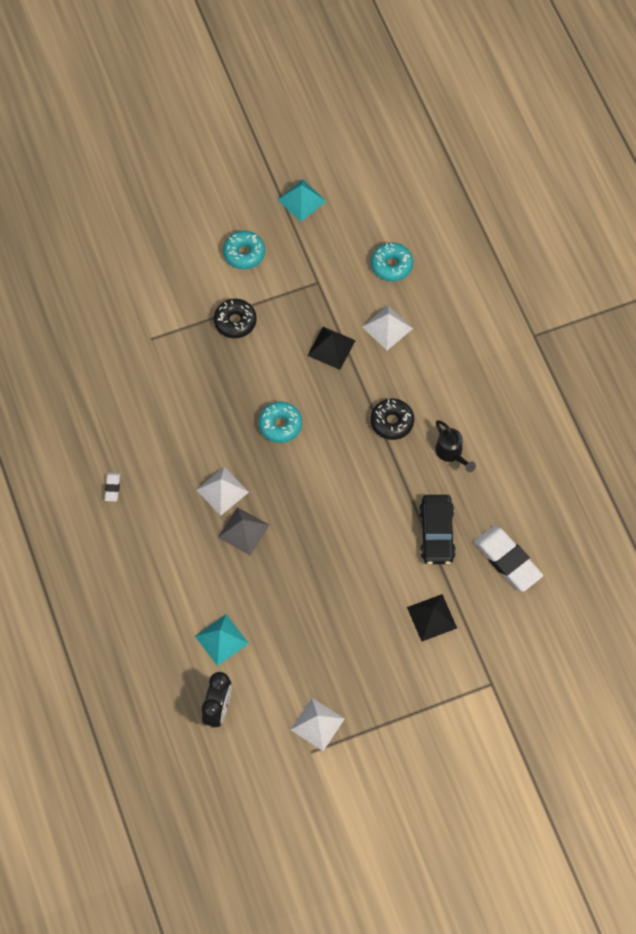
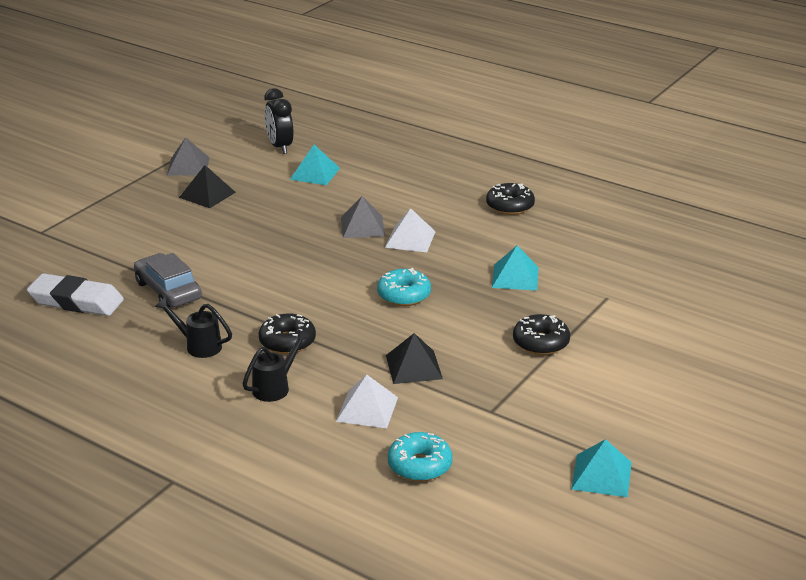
camera: 145 degrees right, 35 degrees down
(112, 488) = (510, 206): white eraser -> black donut
(189, 398) = (515, 277): none -> turquoise pyramid
(244, 253) = (603, 397): turquoise donut -> none
(317, 724) = (188, 166): white pyramid -> grey pyramid
(427, 381) = (275, 387): none -> black watering can
(432, 617) = (130, 244): black pyramid -> black pyramid (207, 194)
(436, 533) = (168, 291): black car -> grey car

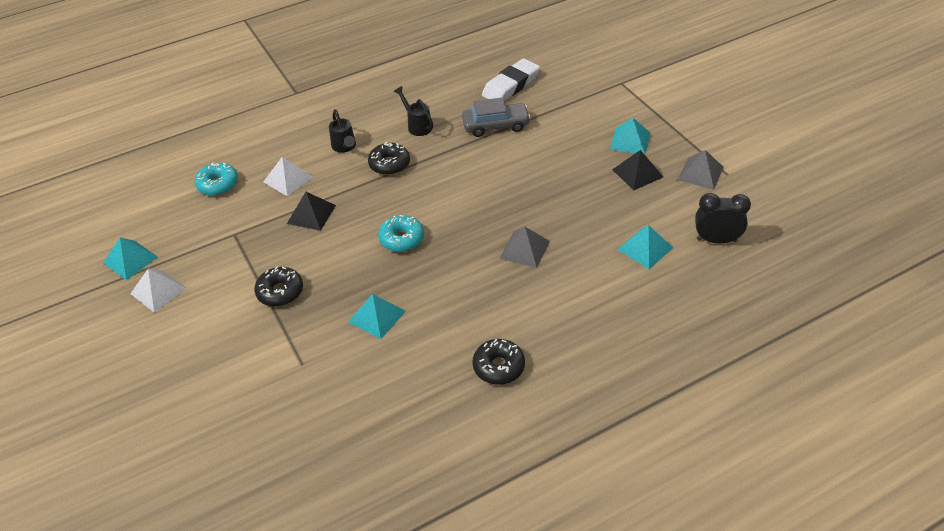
camera: 120 degrees right, 15 degrees up
(154, 207) = (630, 141): none -> turquoise pyramid
(198, 346) = (417, 125): black watering can -> black watering can turned 90 degrees counterclockwise
(410, 239) = (483, 272): white pyramid -> white pyramid (158, 291)

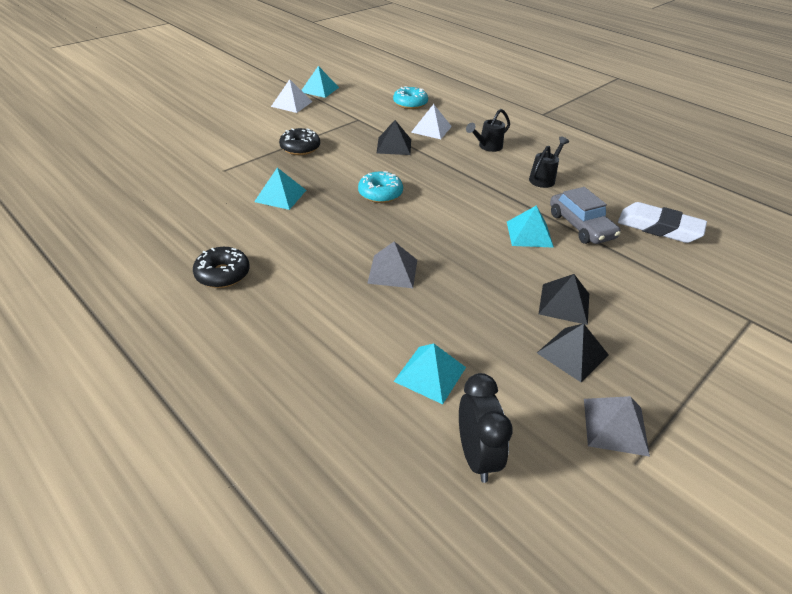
camera: 70 degrees right, 5 degrees down
(389, 164) = (478, 172): black donut -> none
(587, 162) = (564, 303): none -> black pyramid
(630, 141) = (634, 340): turquoise pyramid -> turquoise pyramid (529, 234)

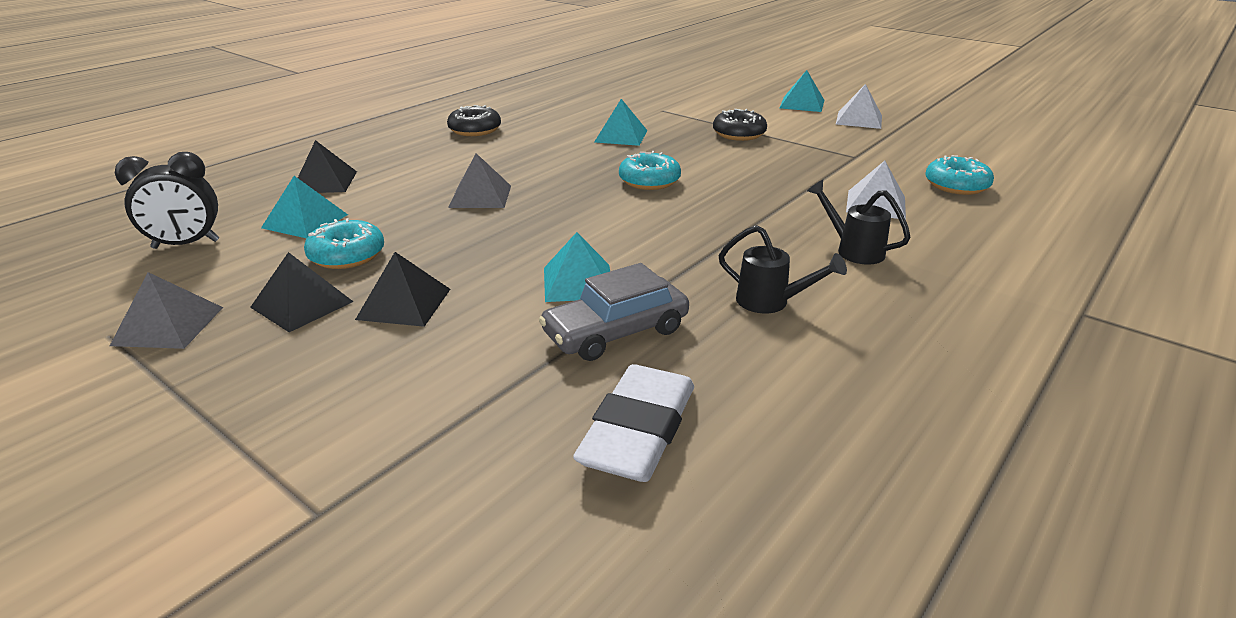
camera: 85 degrees right, 10 degrees down
(319, 89) = (926, 129): turquoise pyramid -> turquoise pyramid (802, 104)
(394, 146) = (791, 182): black pyramid -> black pyramid (324, 182)
(497, 338) = (347, 255): none -> turquoise donut

